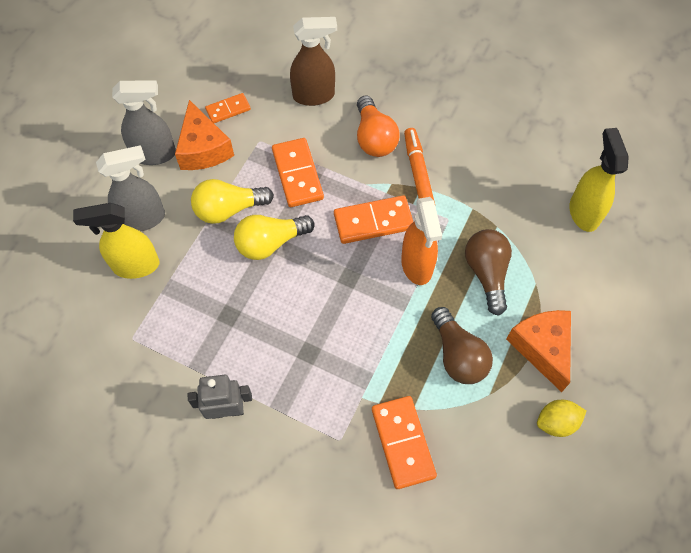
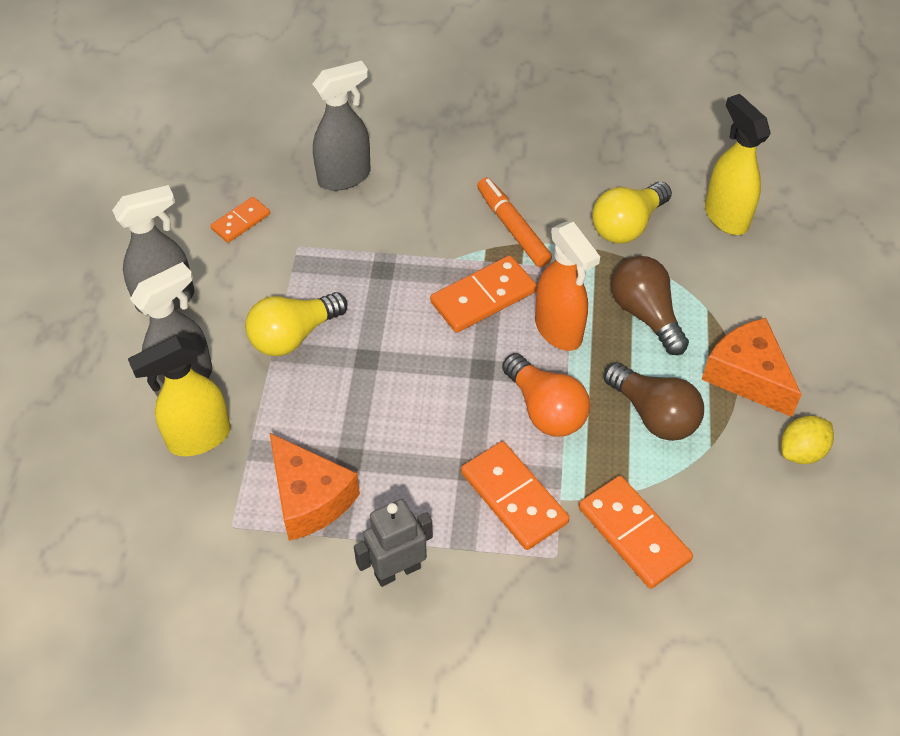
camera: 20 degrees left, 10 degrees down
(203, 149) = (228, 275): orange cheese -> orange cheese (309, 498)
(270, 243) = (365, 359): yellow light bulb -> yellow light bulb (627, 225)
(297, 174) = (364, 271): orange domino -> orange domino (513, 497)
(314, 95) = (345, 177): brown spray bottle -> grey spray bottle
(374, 138) = (441, 204): orange light bulb -> orange light bulb (545, 409)

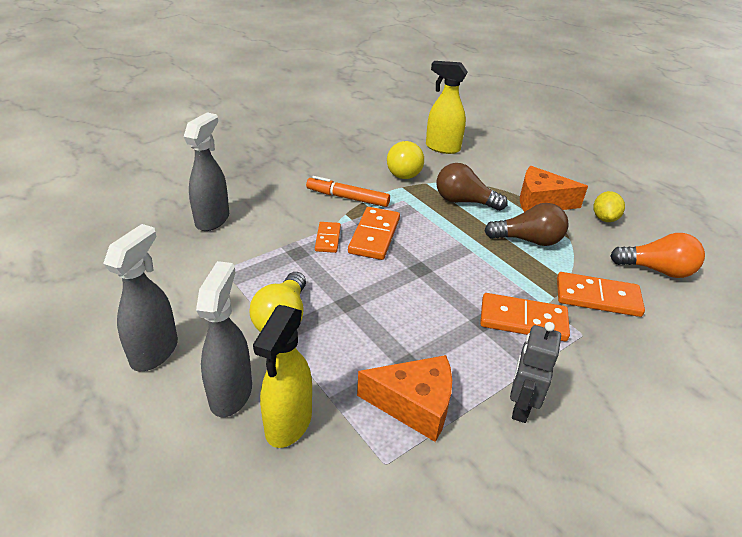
camera: 45 degrees left, 15 degrees down
(241, 221) = (163, 276): orange domino -> orange domino (328, 239)
(545, 409) = (478, 268): orange light bulb -> orange light bulb (657, 270)
(559, 330) = (434, 230): orange spray bottle -> none

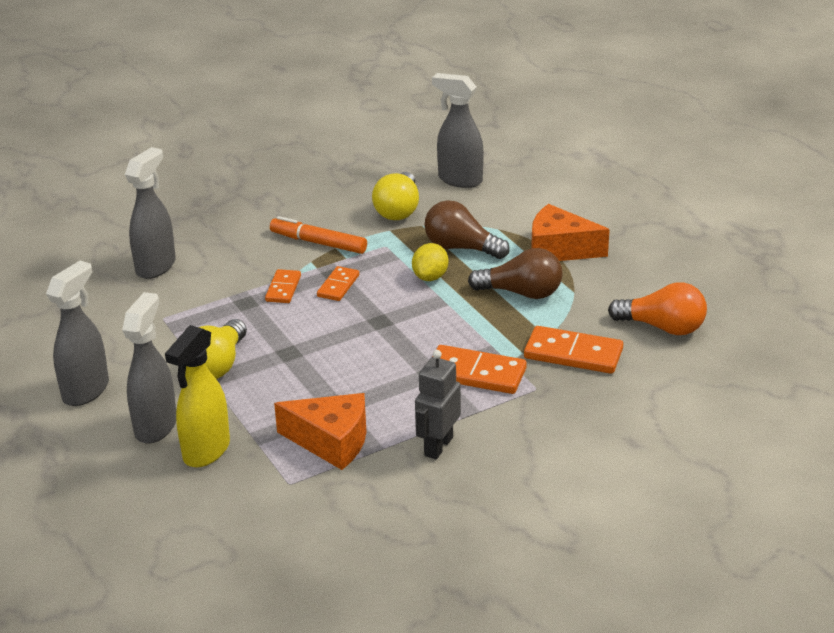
camera: 10 degrees right, 5 degrees down
(374, 236) = (338, 286): orange domino -> orange domino, size x0.59
(442, 148) = (459, 180): yellow spray bottle -> grey spray bottle
(604, 218) = (631, 269): yellow lemon -> yellow lemon (430, 277)

